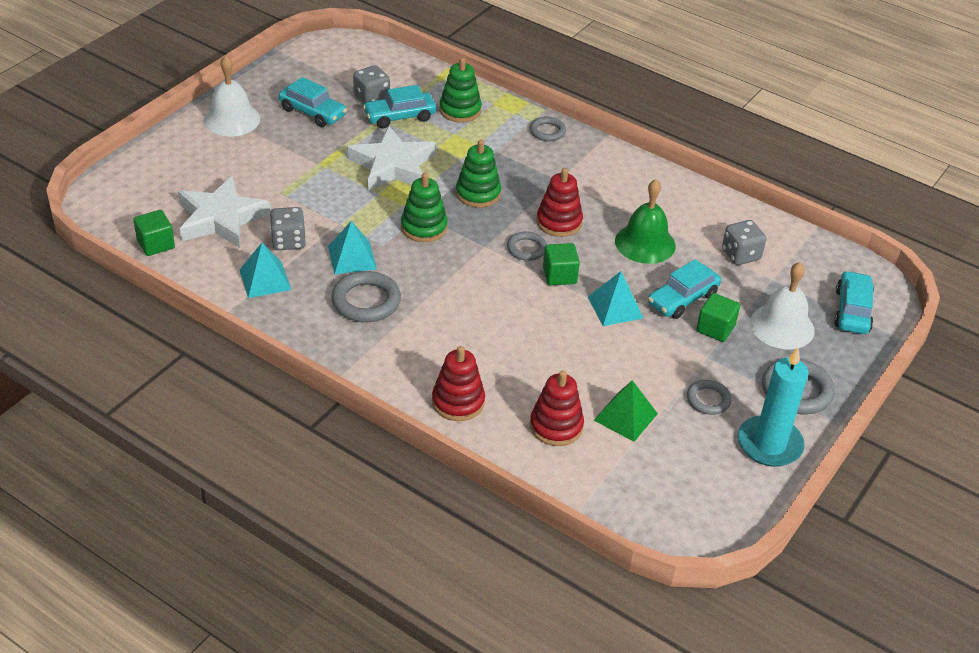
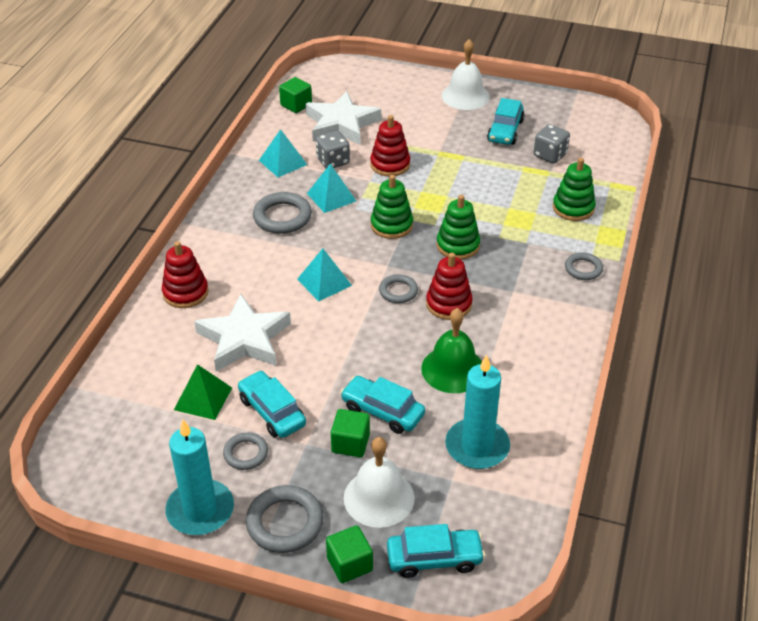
camera: 75 degrees right, 0 degrees up
(392, 166) = (463, 189): white star -> white star (244, 339)
(399, 117) = (535, 176): turquoise car -> turquoise car (272, 412)
(556, 426) = (176, 356): red stacking toy -> red stacking toy (390, 165)
(559, 275) = (372, 319): green cube -> green cube (349, 564)
(615, 307) = (346, 365): turquoise pyramid -> turquoise pyramid (324, 282)
(740, 255) = (477, 446): grey dice -> turquoise candle

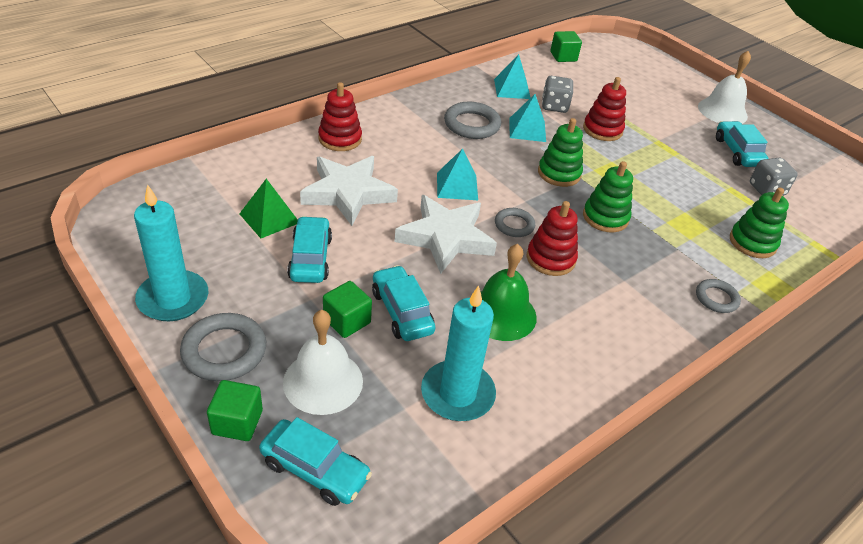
camera: 30 degrees right, 0 degrees up
(246, 453) = (255, 277): grey ring -> none
(341, 124) = (588, 84): white star -> white star (445, 238)
(505, 131) = (737, 152): turquoise car -> turquoise car turned 120 degrees clockwise

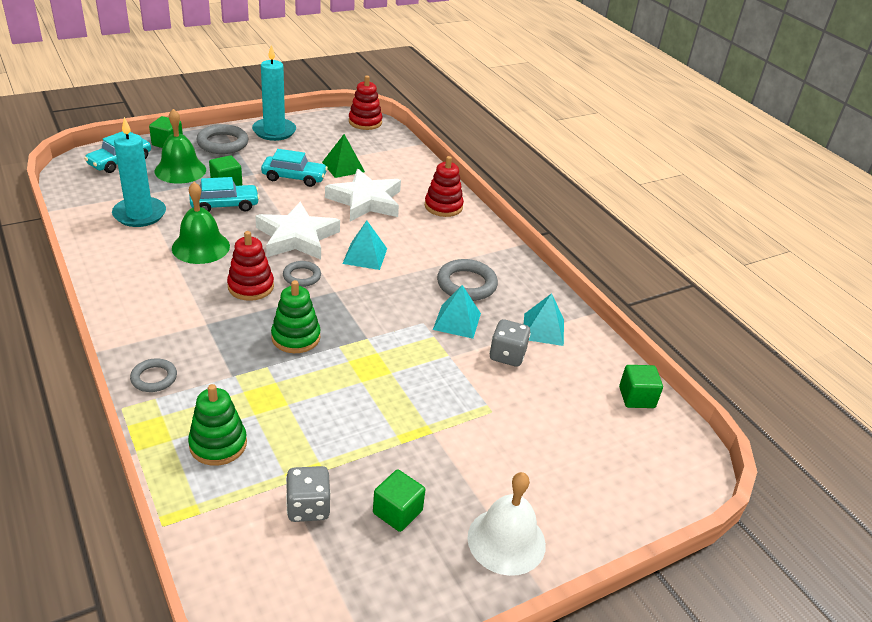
camera: 100 degrees right, 5 degrees down
(323, 381) = (180, 170): white bell -> green bell
(559, 173) = (374, 324): green stacking toy -> none
(602, 130) = (455, 383): red stacking toy -> red stacking toy (365, 122)
(737, 152) = (397, 512): turquoise car -> green cube

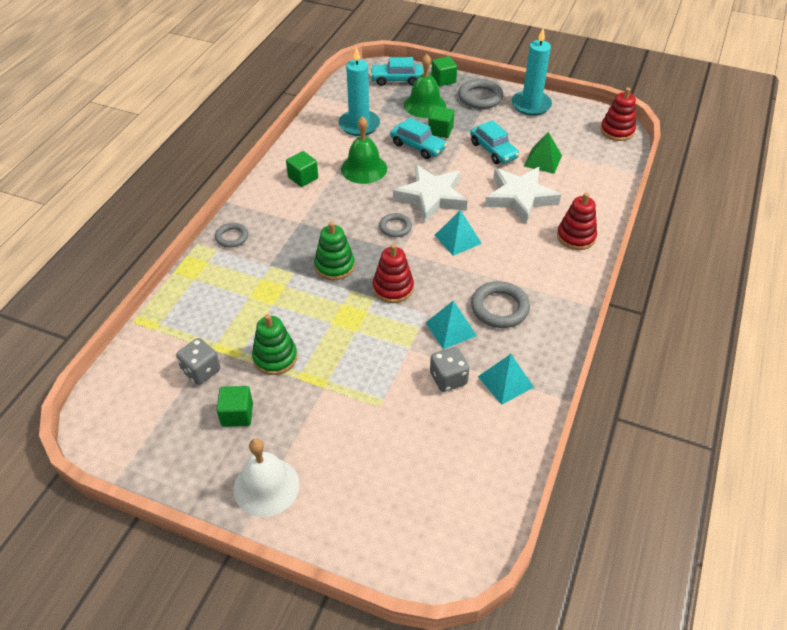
camera: 55 degrees right, 10 degrees up
(218, 444) = (210, 299): green stacking toy -> green stacking toy (275, 357)
(251, 286) = (355, 214): red stacking toy -> red stacking toy (393, 288)
(636, 397) = (496, 485): green cube -> green cube (303, 178)

